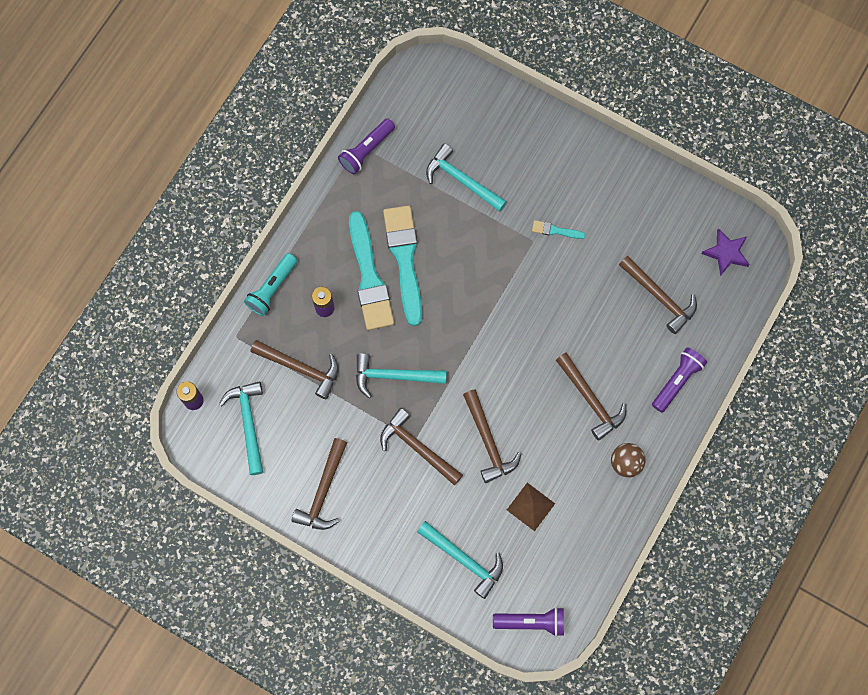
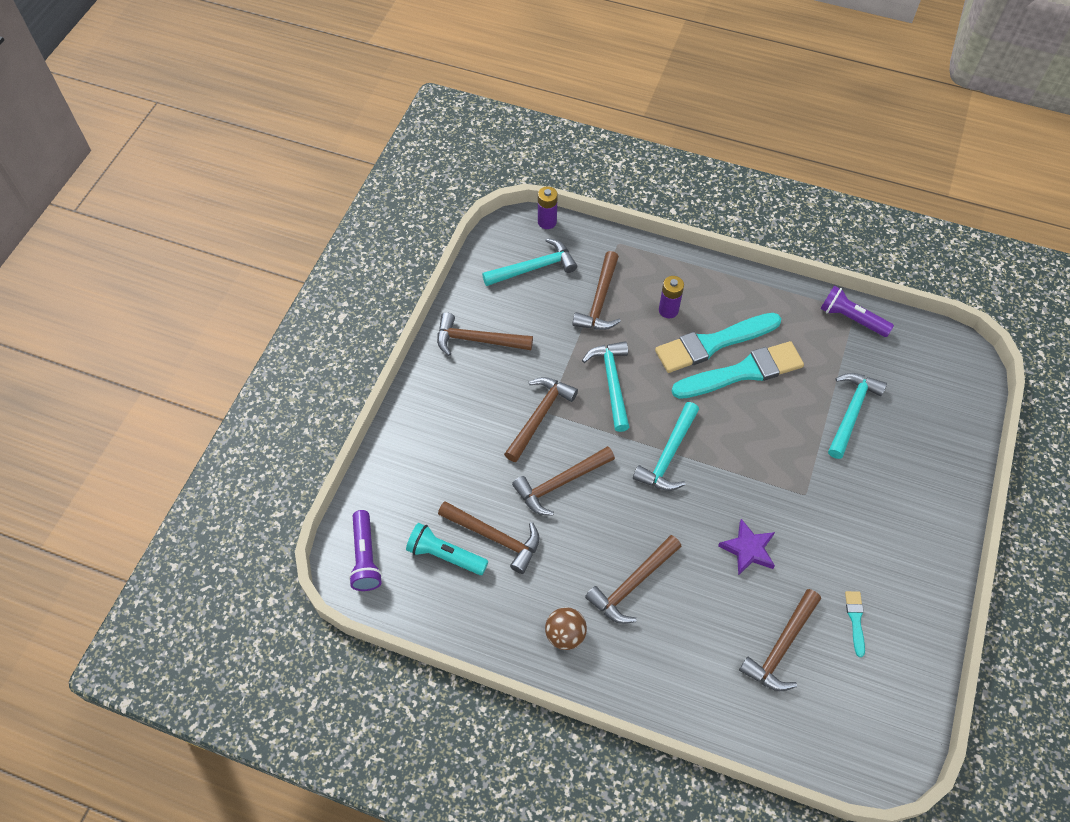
camera: 80 degrees right, 15 degrees down
(272, 288) = (675, 263): turquoise flashlight -> turquoise flashlight (445, 555)
(464, 559) = (426, 479): turquoise hammer -> turquoise hammer (668, 455)
(530, 506) = (495, 537): brown pyramid -> brown hammer
(555, 230) = (826, 516): turquoise brush -> turquoise brush (855, 620)
(677, 381) = (680, 682): purple flashlight -> none
(726, 253) = (865, 723): purple star -> purple star (748, 549)

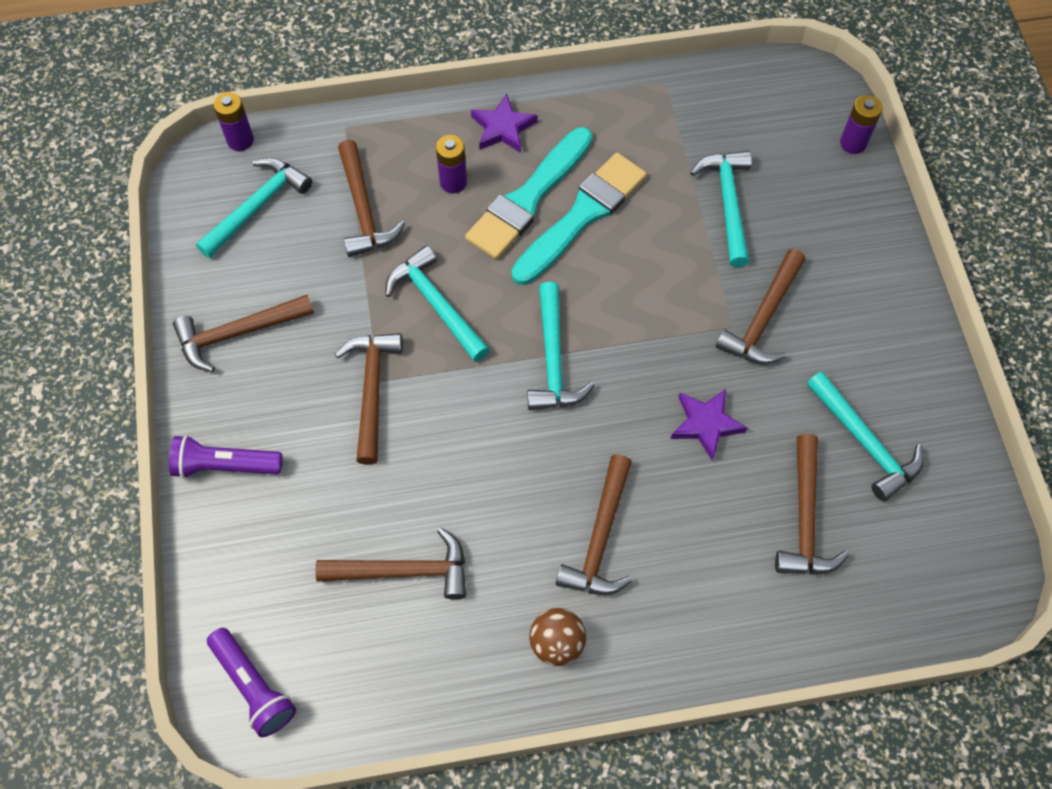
camera: 30 degrees left, 5 degrees up
(445, 555) = (355, 627): turquoise flashlight -> none
(560, 483) = (445, 461): brown hammer -> brown hammer (763, 318)
(722, 290) = (503, 128): none -> purple star
(851, 318) = (667, 93): purple flashlight -> purple flashlight (225, 465)
(855, 620) = (865, 442): turquoise brush -> turquoise hammer
(970, 414) = (853, 143): none -> purple battery

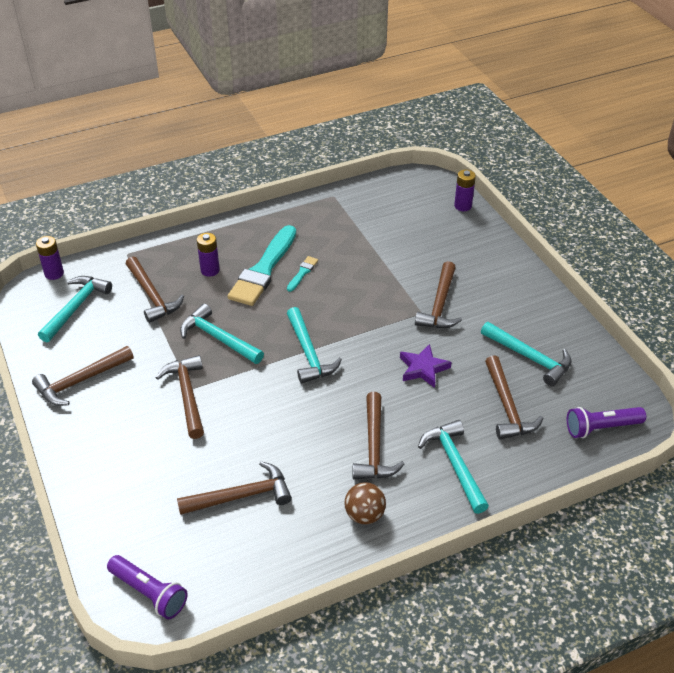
camera: 15 degrees left, 20 degrees down
(225, 465) = (91, 460): purple flashlight -> purple flashlight (601, 428)
(503, 128) = (235, 236): purple star -> none
(582, 216) = (302, 273): turquoise brush -> turquoise brush, size x0.43
(728, 203) = (395, 250): turquoise hammer -> turquoise hammer (454, 464)

